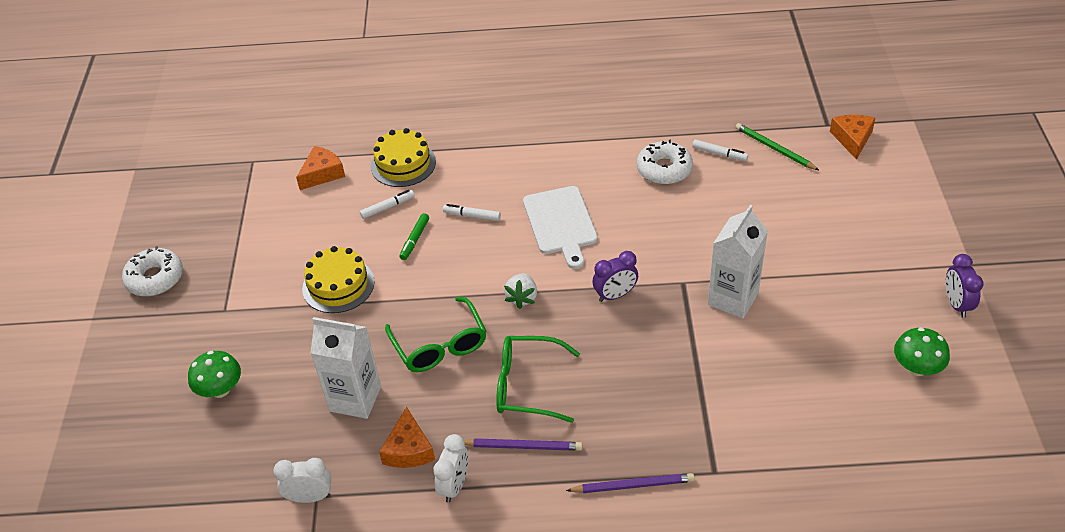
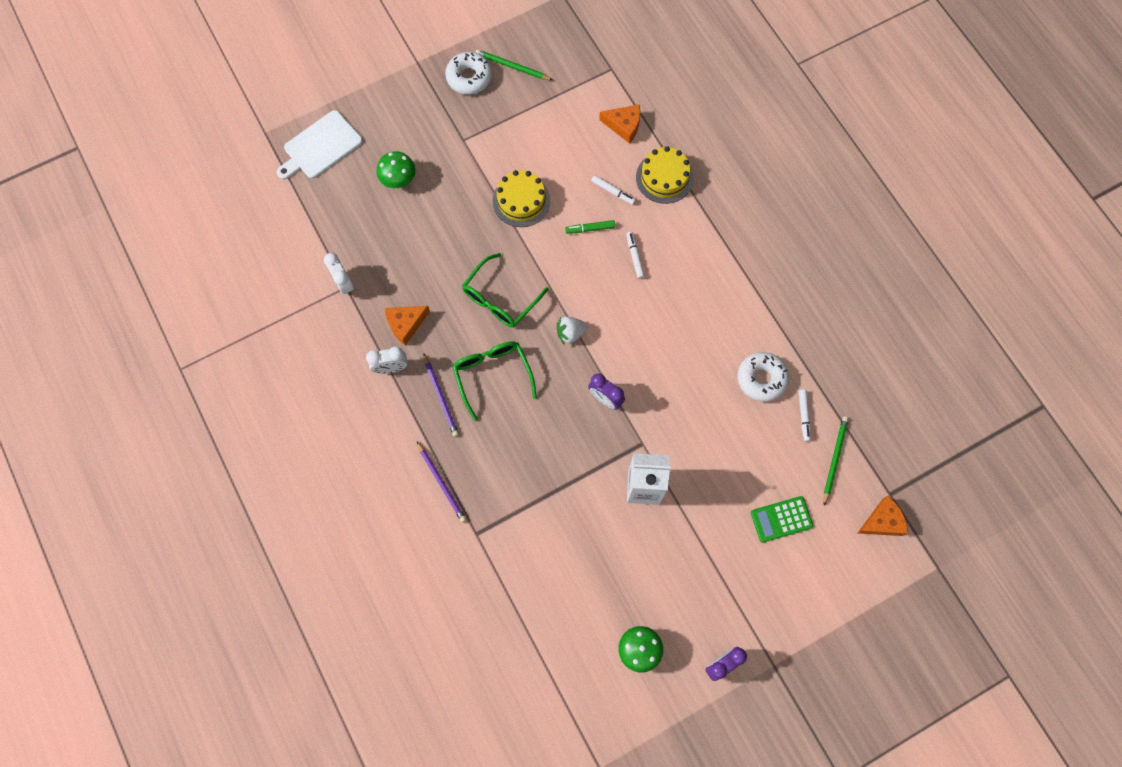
camera: 60 degrees right, 25 degrees up
(177, 237) = (512, 67): none -> green pencil
(355, 399) = (430, 268): white carton -> none
(561, 223) = (660, 326): white cutting board -> white cutting board (320, 147)
(818, 206) = (781, 519): none -> green calculator

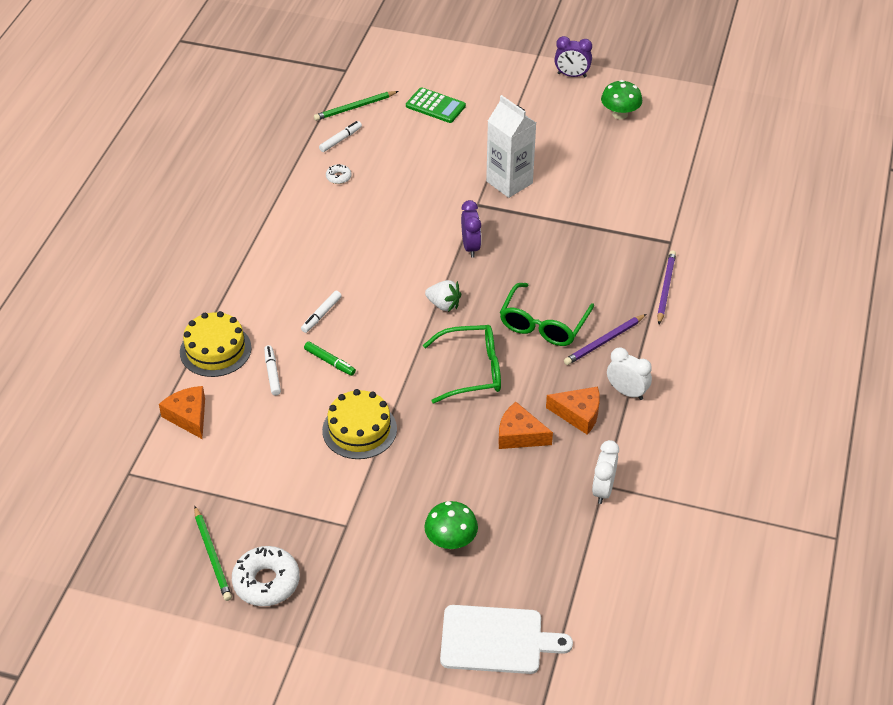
camera: 135 degrees left, 25 degrees down
(441, 396) = (604, 341): purple pencil -> purple pencil turned 150 degrees counterclockwise
(761, 379) = (338, 177): white donut -> white donut, size x0.48
(882, 521) = (371, 63): orange cheese -> orange cheese (519, 435)

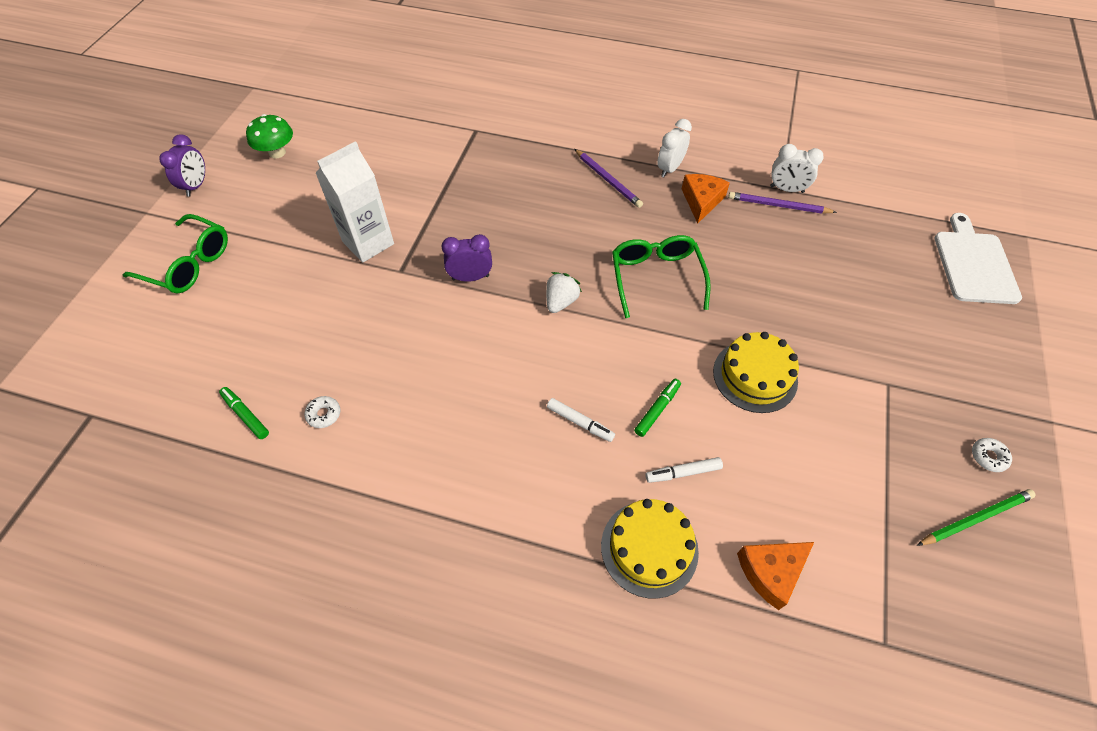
camera: 90 degrees left, 10 degrees up
(266, 582) = (988, 457): white donut -> white donut, size x0.48
(340, 140) = (245, 415): white marker -> green marker
(355, 107) = (180, 400): green pencil -> none
(435, 106) = (208, 310): green calculator -> none
(451, 541) = (878, 296): green mushroom -> none
(519, 435) = (735, 243): orange cheese -> none
(543, 325) = (588, 222): green glasses -> green glasses (189, 264)
(665, 288) = (537, 137): purple pencil -> purple pencil (778, 206)

